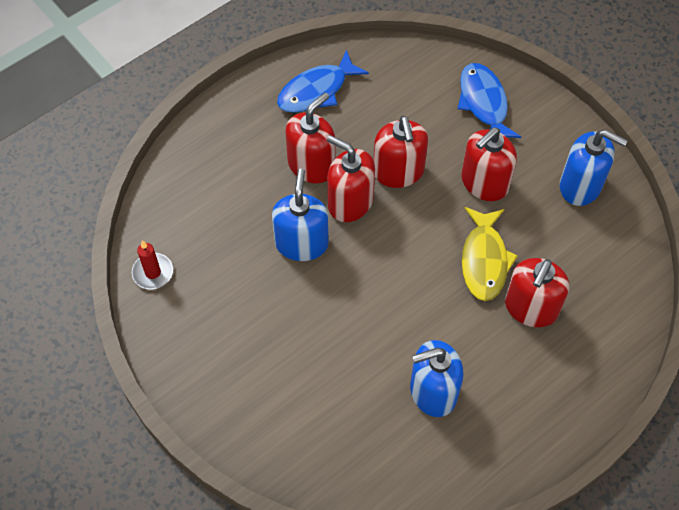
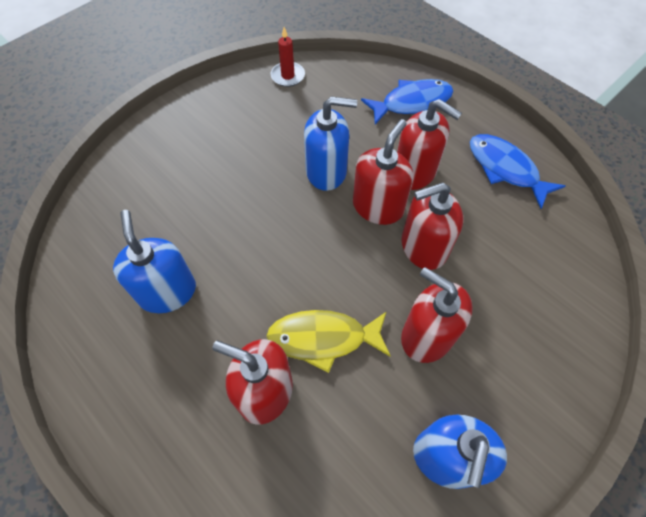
camera: 85 degrees right, 0 degrees up
(484, 103) = (541, 333): blue fish -> blue fish (412, 102)

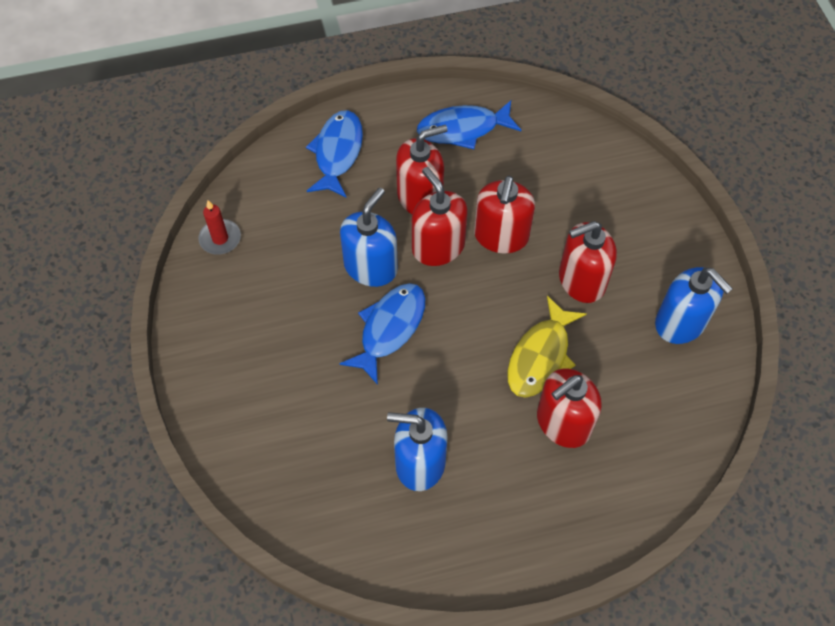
camera: 60 degrees left, 0 degrees up
(279, 211) = (389, 328): none -> blue fish

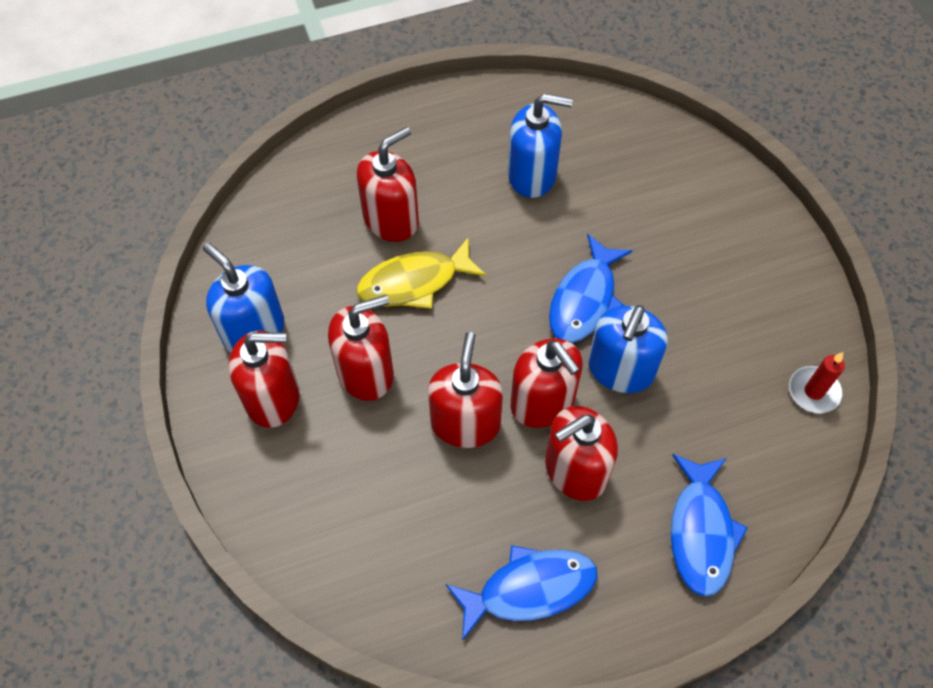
camera: 175 degrees right, 0 degrees up
(540, 356) = (414, 282): yellow fish -> yellow fish turned 135 degrees counterclockwise
(656, 266) = (273, 398): none -> red soap dispenser

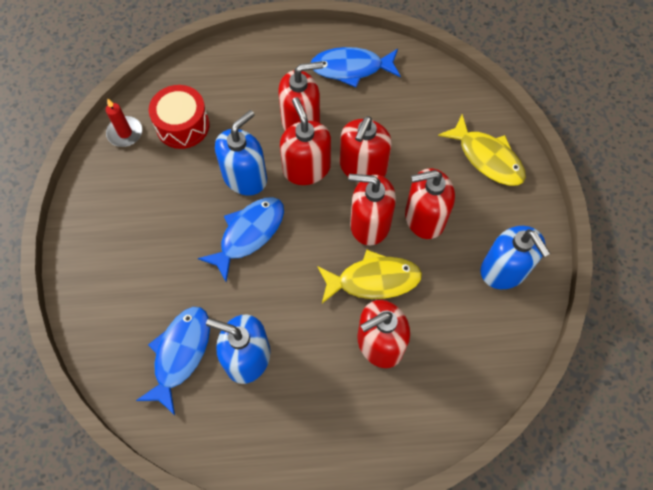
camera: 165 degrees left, 5 degrees up
(273, 398) = (493, 215): red soap dispenser -> red soap dispenser (369, 224)
(289, 482) = (487, 158): none -> yellow fish
(701, 532) = (240, 73): blue fish -> blue fish (180, 354)
(741, 422) = (182, 125): none -> red drum

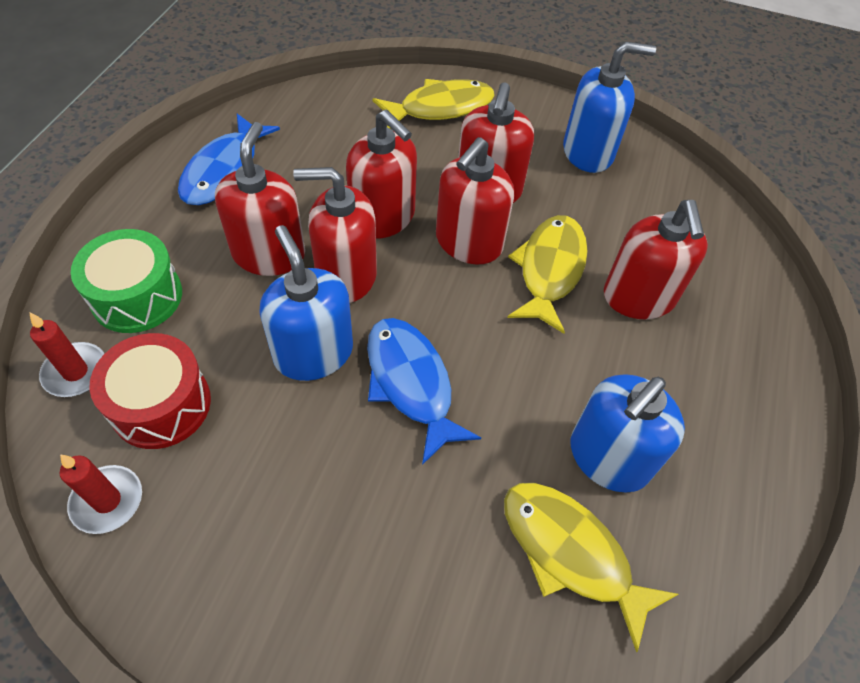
camera: 70 degrees left, 10 degrees down
(180, 354) = (571, 553): blue fish -> yellow fish
(184, 80) = (75, 372): none -> red candle
(240, 78) = (137, 296): none -> green drum

